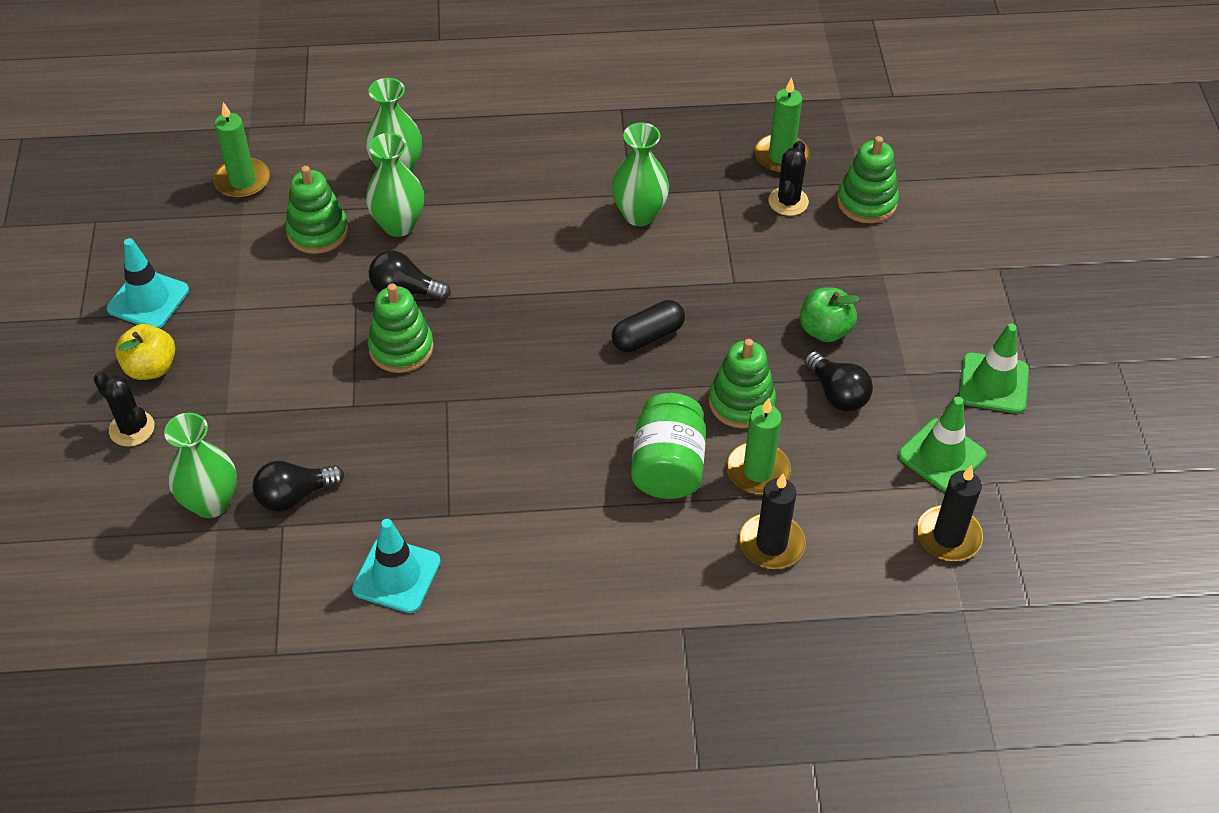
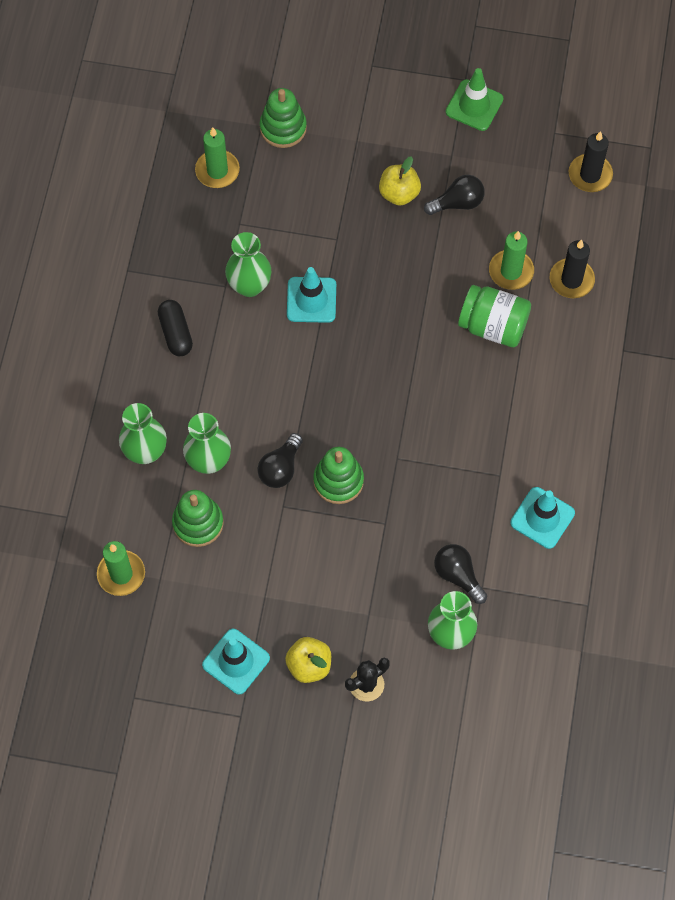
camera: 75 degrees left, 15 degrees up
(294, 495) = (458, 575): black light bulb -> black light bulb turned 150 degrees clockwise
(640, 274) = (311, 300): none -> turquoise traffic cone
(647, 336) = (373, 310): black capsule -> black capsule (175, 333)
(741, 402) = (449, 265): green stacking toy -> none
(788, 201) = (266, 180): black cactus -> none
(825, 330) = (399, 193): green apple -> yellow apple
(941, 455) = (526, 157): green traffic cone -> none

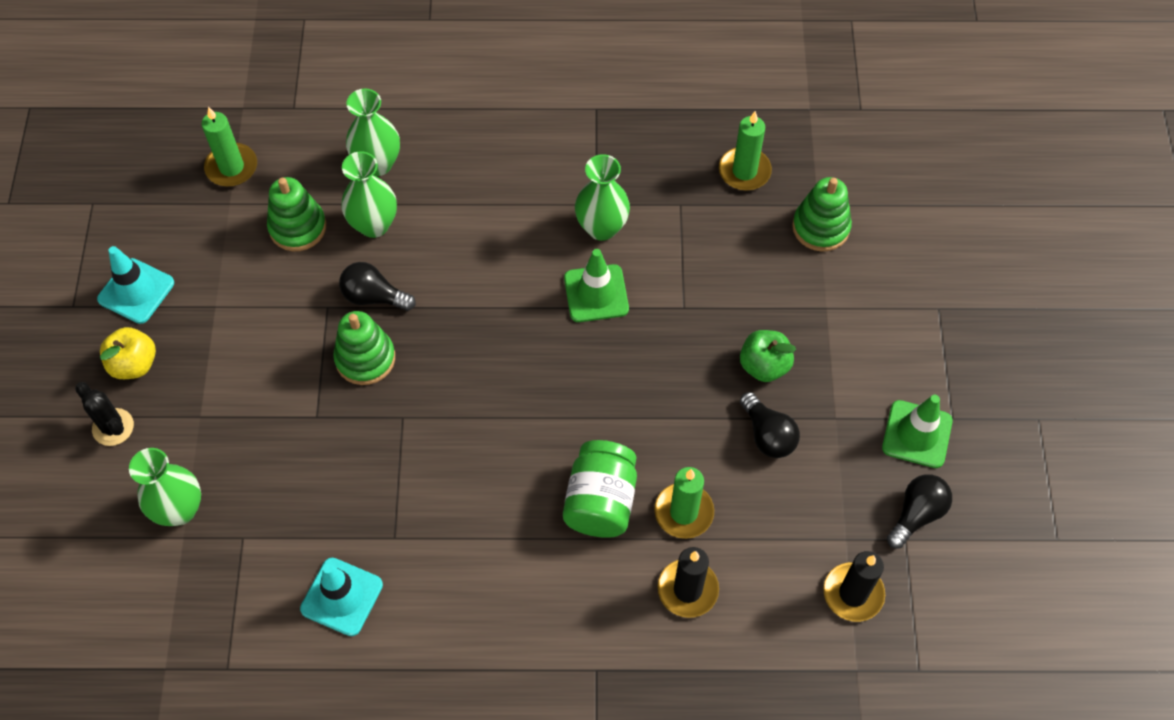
camera: 80 degrees right, 5 degrees down
(175, 333) = (527, 167): black capsule -> none
(311, 300) = (596, 293): turquoise traffic cone -> green traffic cone
(399, 193) = (764, 366): yellow apple -> green apple
(458, 575) = (256, 507): black light bulb -> black light bulb (916, 514)

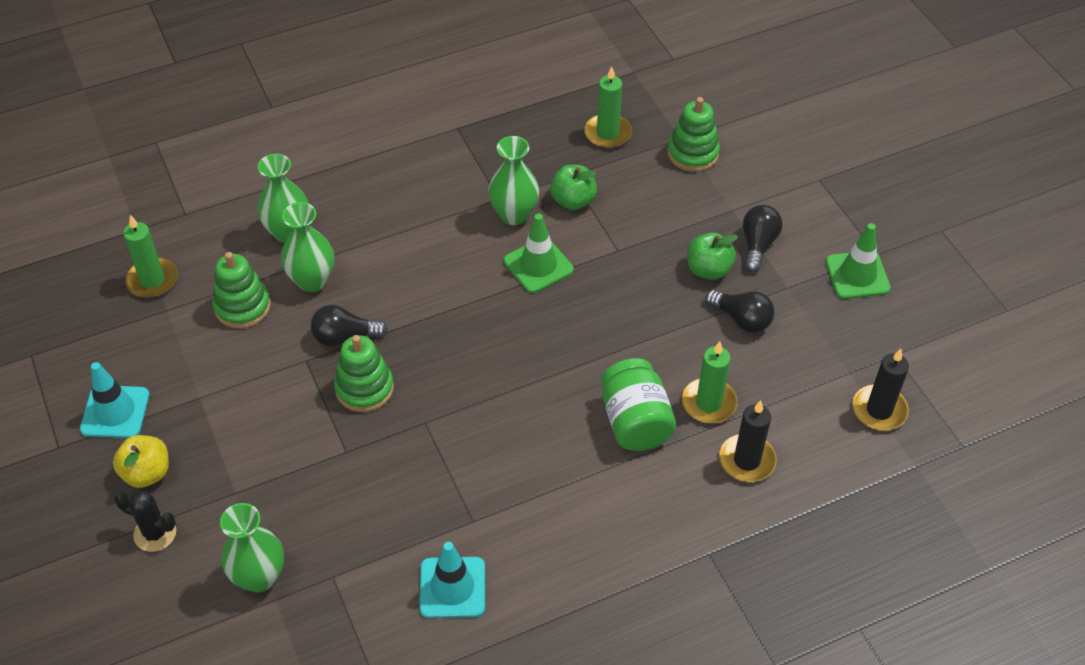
camera: 25 degrees left, 10 degrees down
(668, 235) = (573, 200): none -> green apple
(916, 514) = (892, 333): black light bulb -> black light bulb (758, 244)

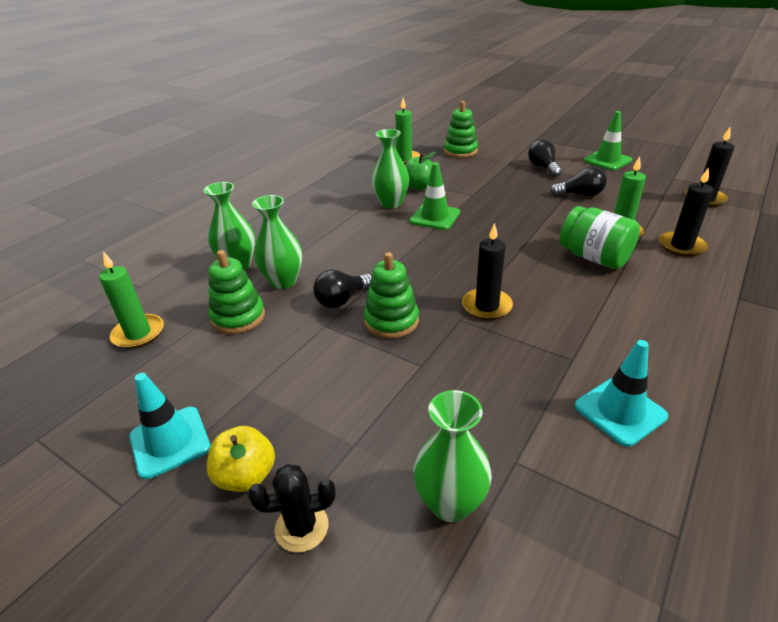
camera: 30 degrees left, 15 degrees down
(463, 421) = (487, 306): none -> black candle
(708, 269) = (533, 184): green apple -> none

